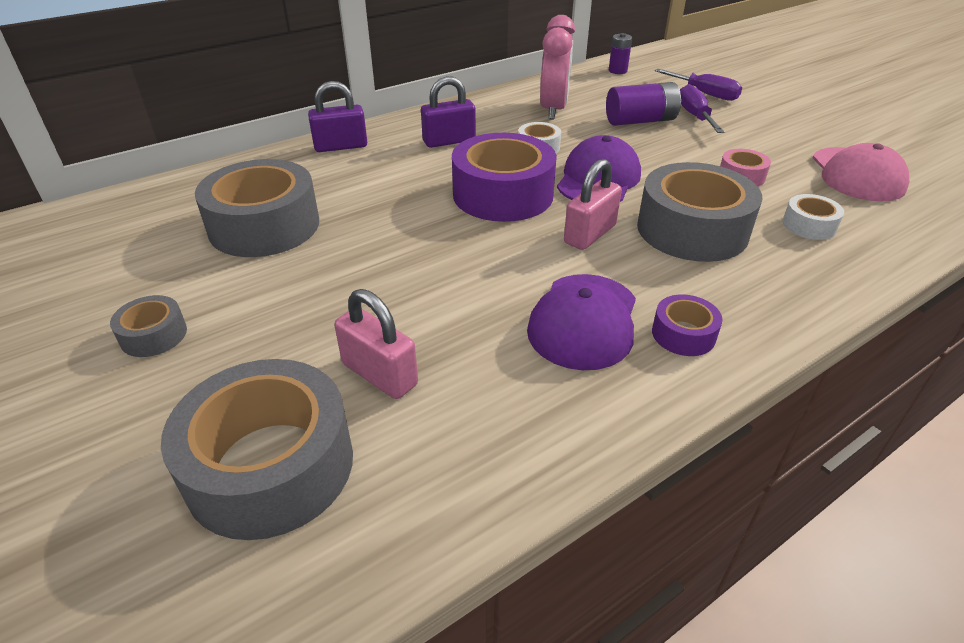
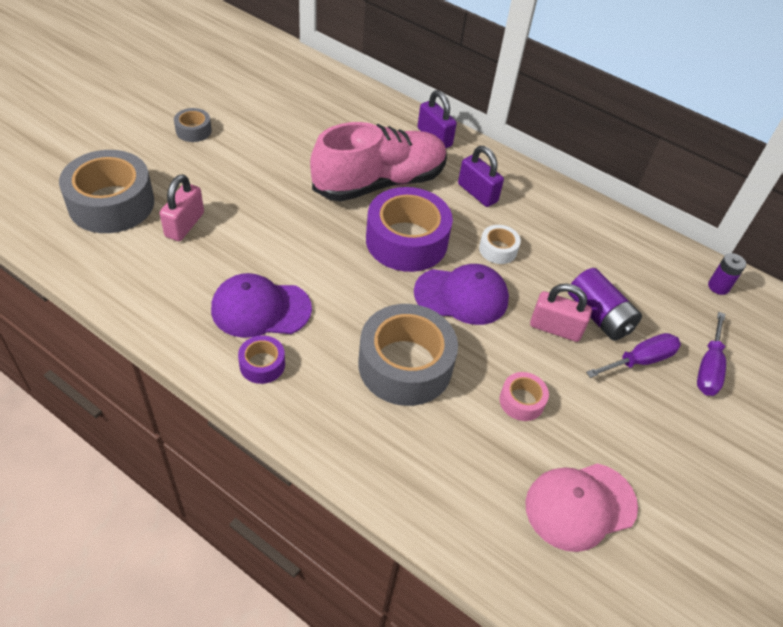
camera: 65 degrees right, 10 degrees up
(264, 226) = (311, 135): grey tape -> none
(395, 193) = (379, 183): none -> pink shoe
(553, 109) = (582, 248): pink clock -> none
(589, 234) = (370, 300): pink padlock -> pink padlock (555, 328)
(809, 225) = (450, 453): white tape -> none

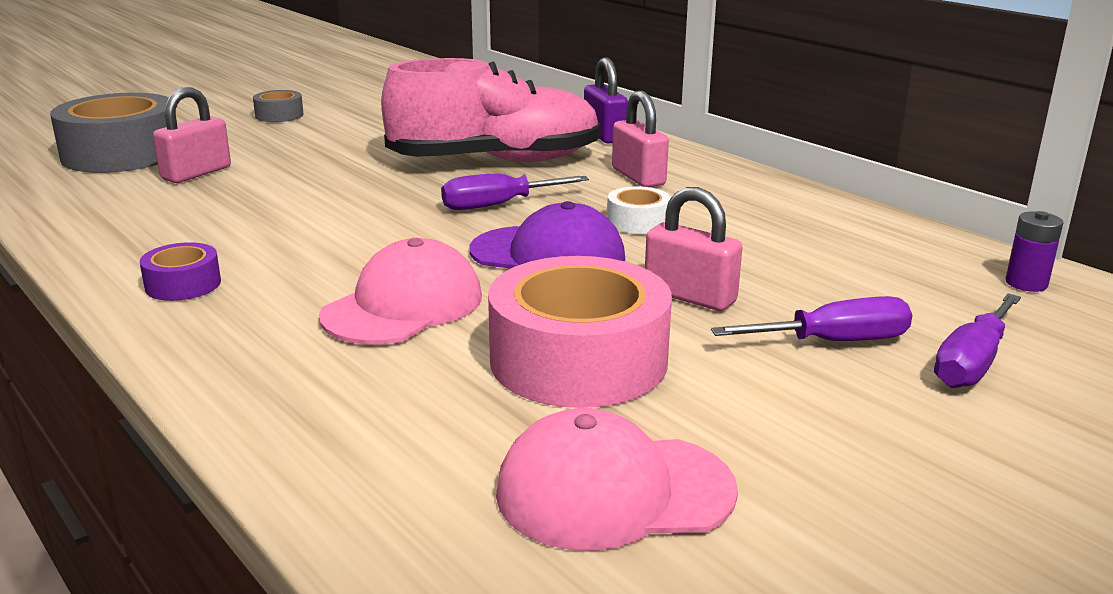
camera: 20 degrees right, 25 degrees down
(260, 309) = (230, 240): purple cap -> none
(405, 365) = (403, 306): grey tape -> pink cap
(406, 241) = (498, 205): purple tape -> purple screwdriver
(477, 193) = (638, 177): purple padlock -> pink padlock
(521, 401) = (578, 360): pink tape -> pink tape, size x2.13
(599, 316) = (777, 292): purple battery -> none

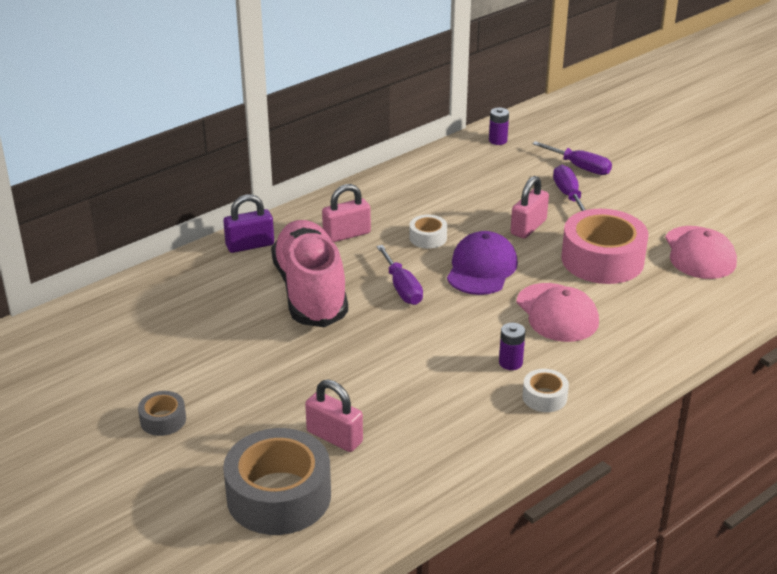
camera: 90 degrees left, 10 degrees up
(183, 284) = (544, 397): purple tape -> white tape
(283, 265) = (510, 363): none -> purple battery
(403, 306) = (557, 313): pink cap -> pink cap turned 150 degrees counterclockwise

